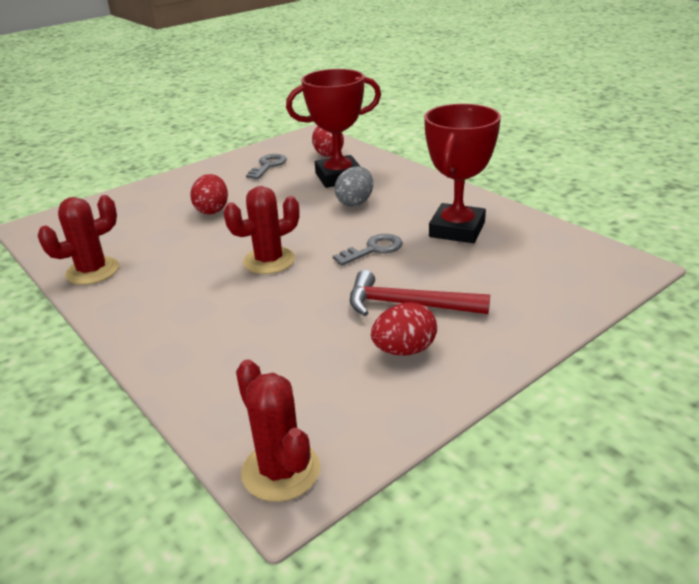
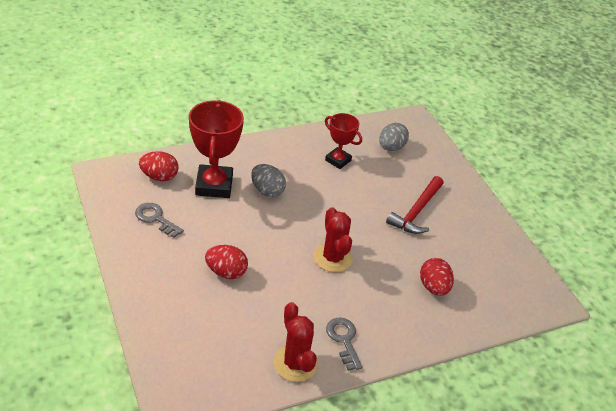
camera: 80 degrees left, 10 degrees up
(281, 471) = (540, 300): red cactus -> none
(374, 249) = (344, 204): grey key -> grey key (343, 340)
(404, 350) = (459, 228): red egg -> red egg (433, 287)
(457, 229) = (338, 160): red trophy -> red trophy, size x0.60
(532, 260) = (391, 147): none -> grey egg

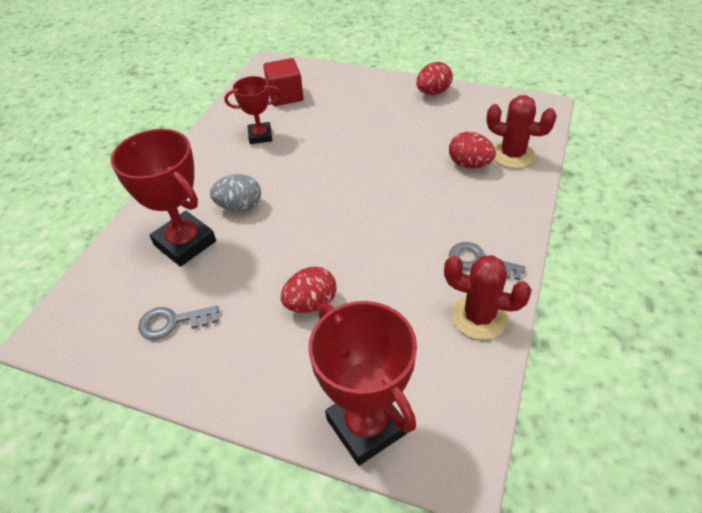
camera: 40 degrees left, 5 degrees up
(159, 177) = (118, 283): red egg -> red egg (433, 92)
(166, 348) = (366, 426): none -> red trophy
(333, 258) = (373, 209): red cactus -> red cactus (512, 155)
(391, 147) = (285, 96): grey egg -> red cube
(416, 212) = (374, 124): red hammer -> none

